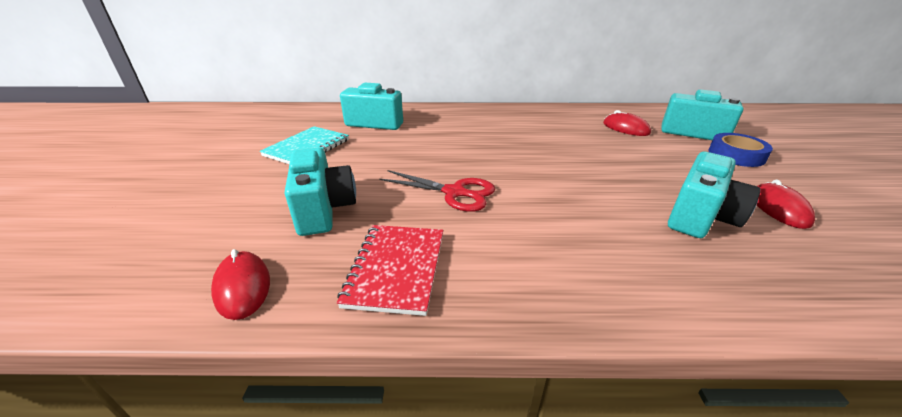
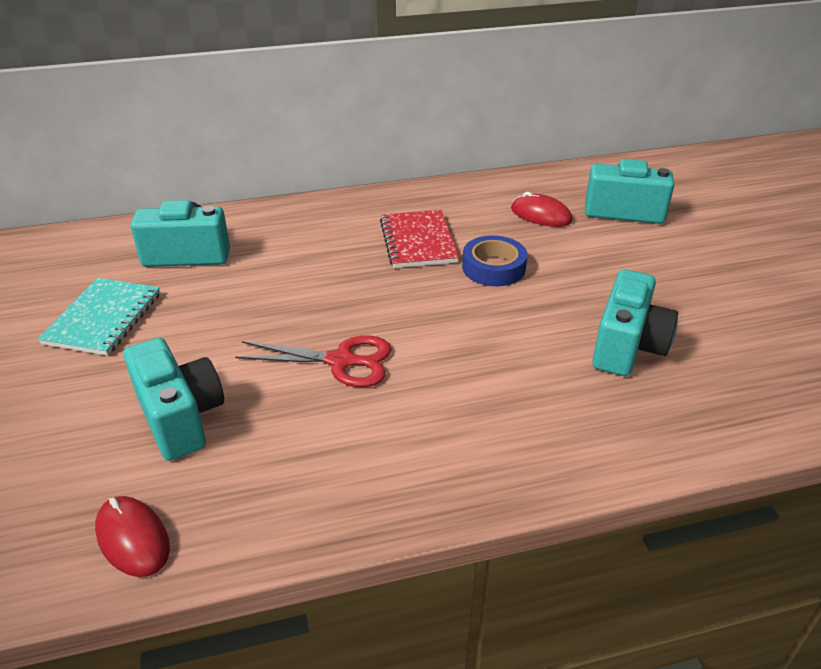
camera: 15 degrees left, 5 degrees up
(396, 269) = (305, 479): red notebook -> red notebook (418, 241)
(736, 155) = (672, 244): blue tape -> blue tape (493, 267)
(779, 208) = (709, 320): red mouse -> none

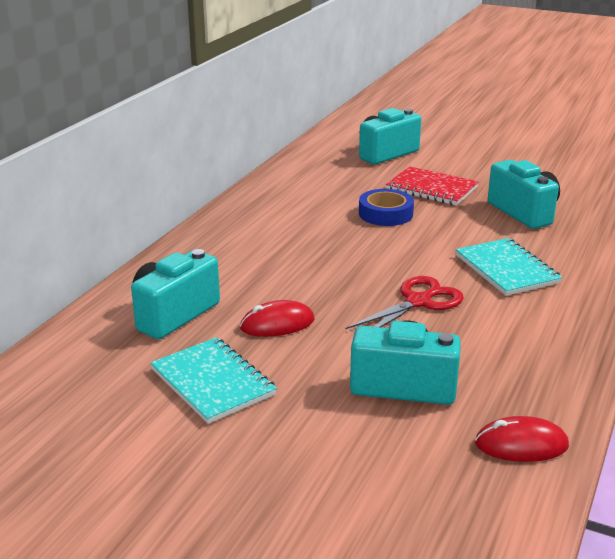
camera: 50 degrees left, 10 degrees down
(418, 241) = (312, 223): red notebook -> red notebook (432, 188)
(476, 388) = (506, 269): none -> turquoise notebook
(541, 215) = (348, 176): red mouse -> red mouse (277, 324)

